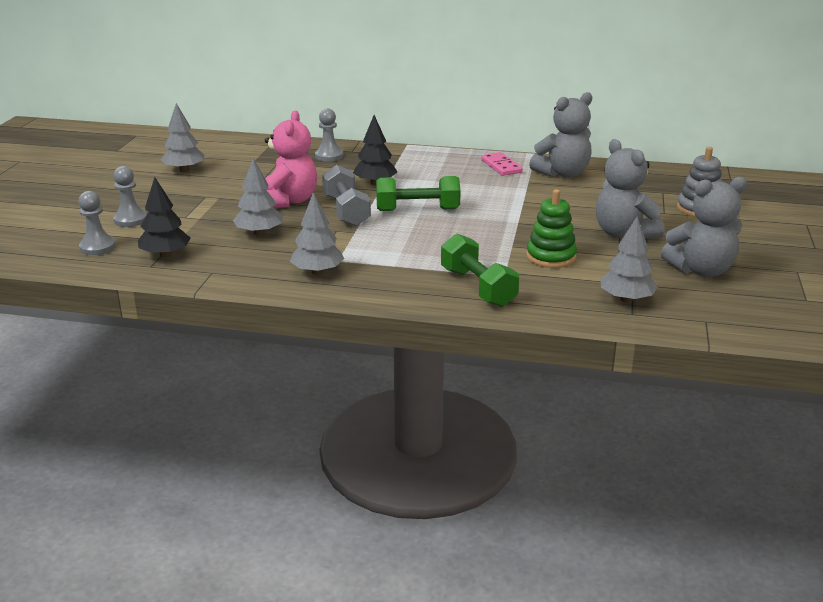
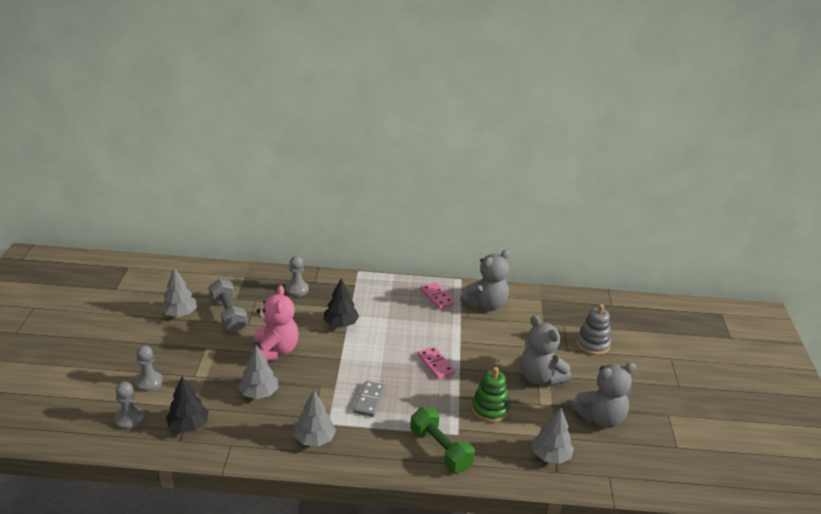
camera: 10 degrees left, 5 degrees up
(346, 211) = (324, 361): grey dumbbell -> grey dumbbell (228, 315)
(395, 244) = (369, 400): none -> grey domino
(417, 210) = (380, 356): green dumbbell -> none
(487, 218) = (436, 364): none -> pink domino

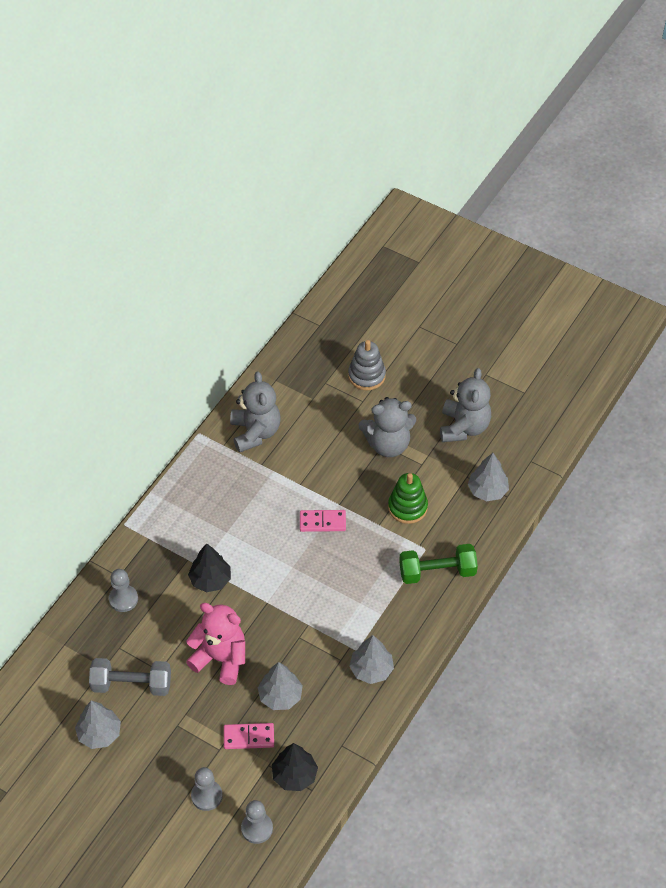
camera: 60 degrees left, 20 degrees up
(369, 400) = (343, 602): grey domino -> none
(437, 297) = (217, 470): pink domino -> pink domino (249, 737)

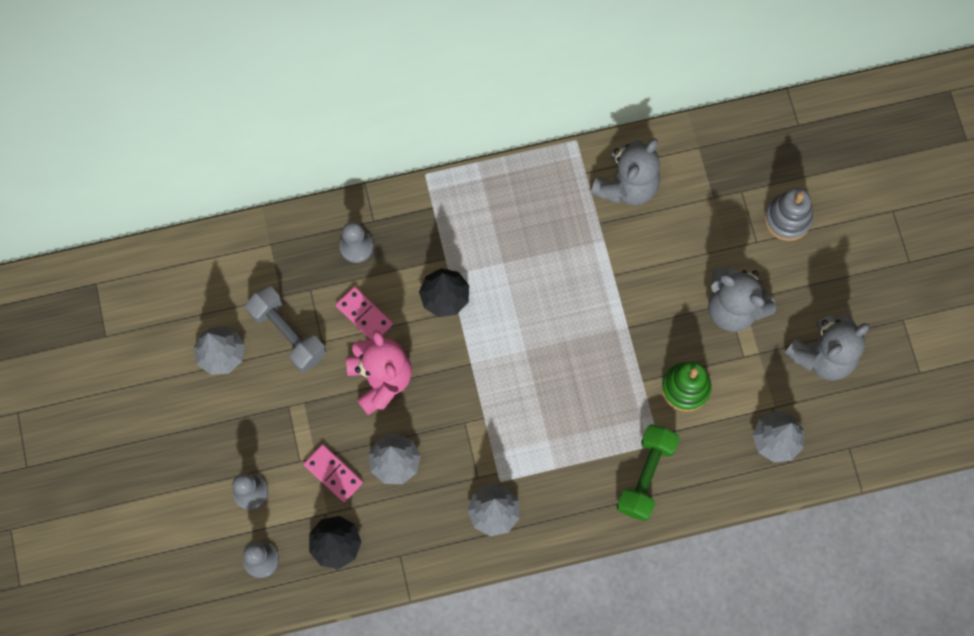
camera: 45 degrees right, 20 degrees up
(322, 522) = (595, 331): pink domino -> pink domino (364, 315)
(437, 572) = (646, 476): green dumbbell -> green dumbbell turned 75 degrees clockwise

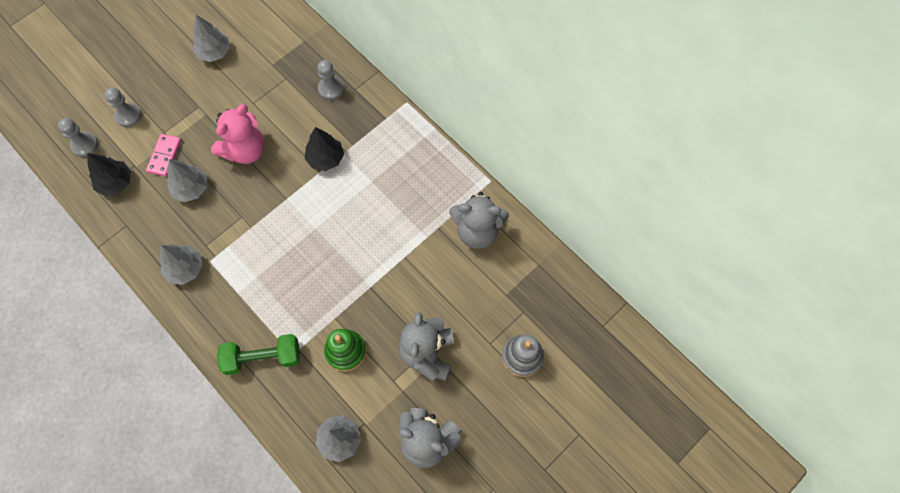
camera: 60 degrees right, 5 degrees down
(288, 333) = (248, 81): grey dumbbell -> none
(364, 315) = (285, 118): pink domino -> none

